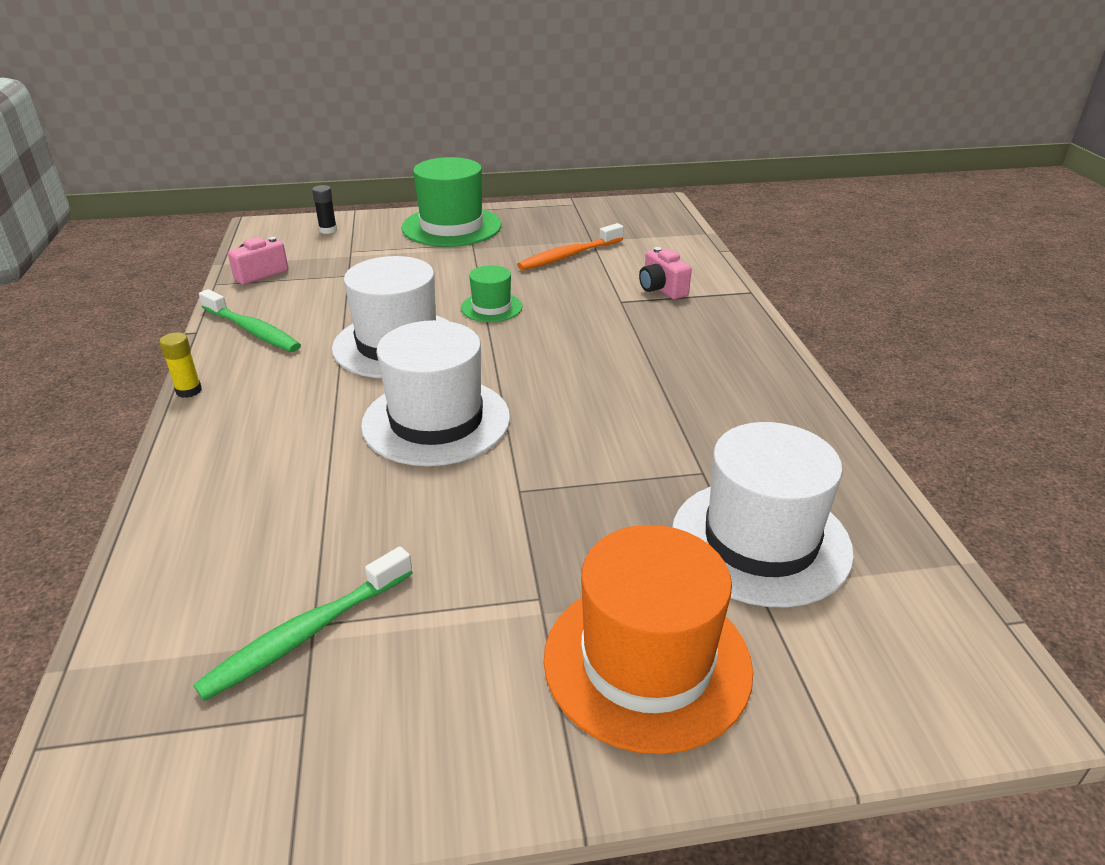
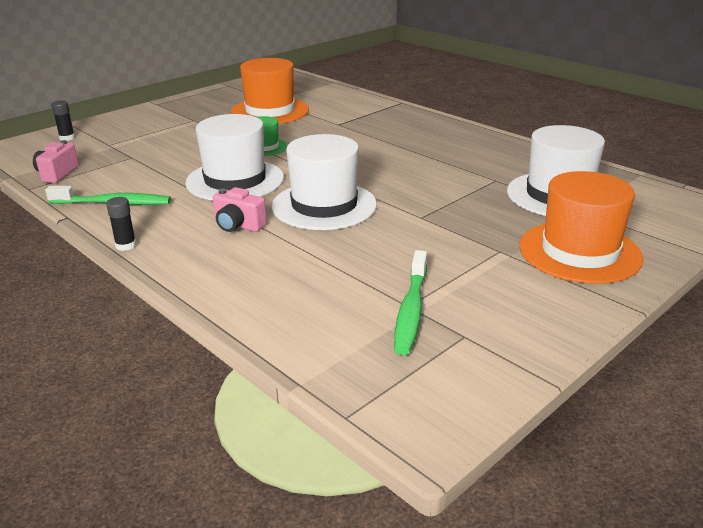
camera: 35 degrees left, 5 degrees down
(189, 391) = (126, 245): yellow glue stick -> black glue stick
(451, 227) = (162, 115): green hat -> none
(568, 256) = (270, 111): orange toothbrush -> orange hat
(661, 289) = (352, 113): pink camera -> pink camera (238, 226)

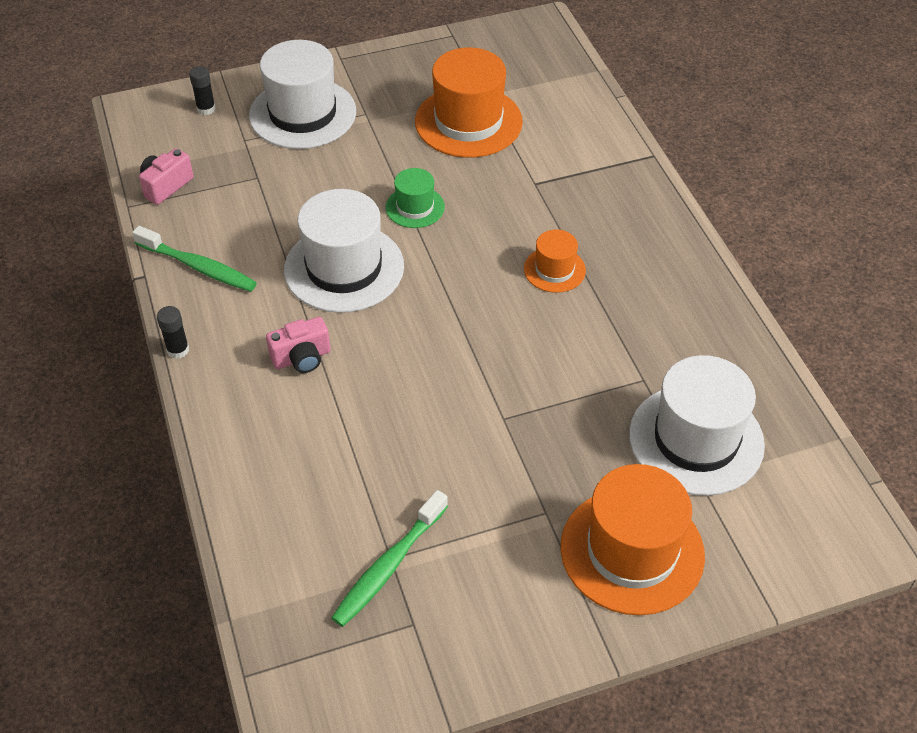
camera: 25 degrees right, 20 degrees up
(238, 226) = (302, 358): pink camera -> pink camera turned 75 degrees counterclockwise
(324, 205) = (412, 355): white hat -> white hat (302, 113)
(387, 151) = (554, 270): none -> orange hat

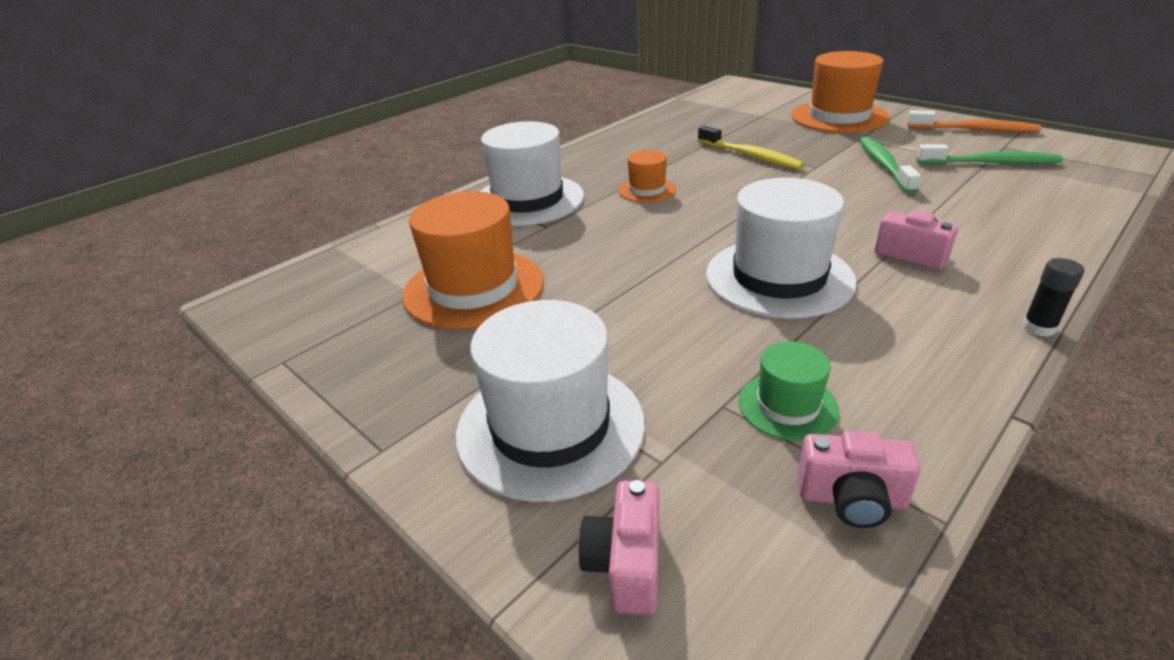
camera: 115 degrees left, 15 degrees down
(199, 267) = (926, 374): green toothbrush -> green toothbrush (884, 165)
(206, 109) = (626, 564): black glue stick -> pink camera
(415, 207) = (645, 271): green hat -> green hat (787, 406)
(478, 647) = (975, 130): none -> orange toothbrush
(574, 386) = (750, 156): none -> yellow toothbrush
(696, 439) = (735, 121): white hat -> white hat (528, 200)

